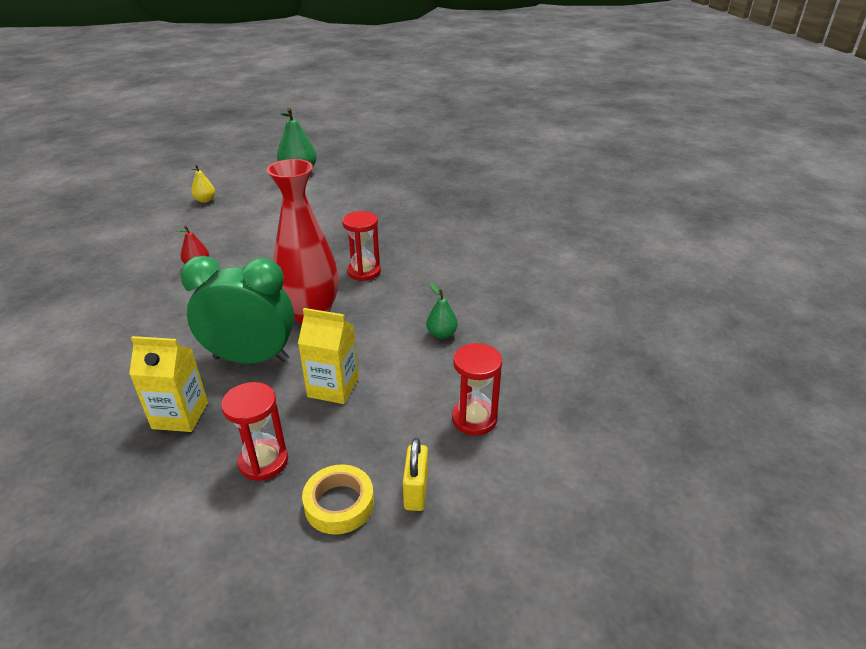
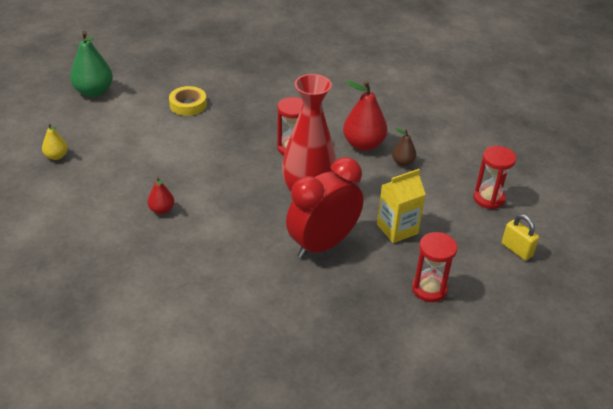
camera: 45 degrees left, 5 degrees up
(180, 415) = (343, 301): yellow carton -> none
(251, 359) = (323, 244): green clock -> red clock
(339, 504) = (495, 280): yellow tape -> yellow tape (188, 105)
(431, 300) = (363, 144): none -> red pear
(441, 334) = (403, 162): green pear -> brown pear

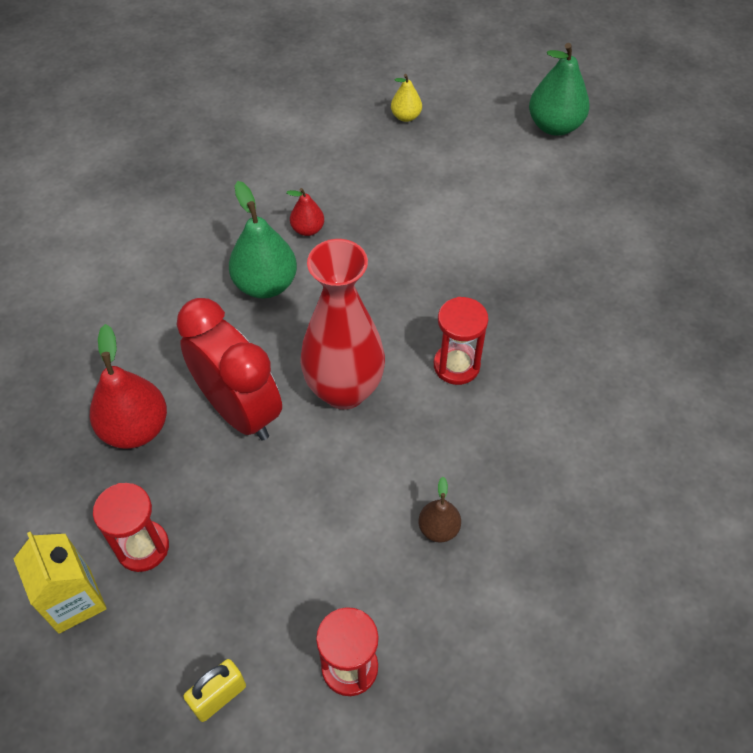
camera: 90 degrees right, 15 degrees up
(188, 105) = (546, 230): yellow tape -> none
(212, 232) = (265, 284): none -> green pear
(363, 144) = (481, 468): red pear -> red pear (135, 428)
(397, 229) = (271, 510): yellow carton -> yellow carton (74, 600)

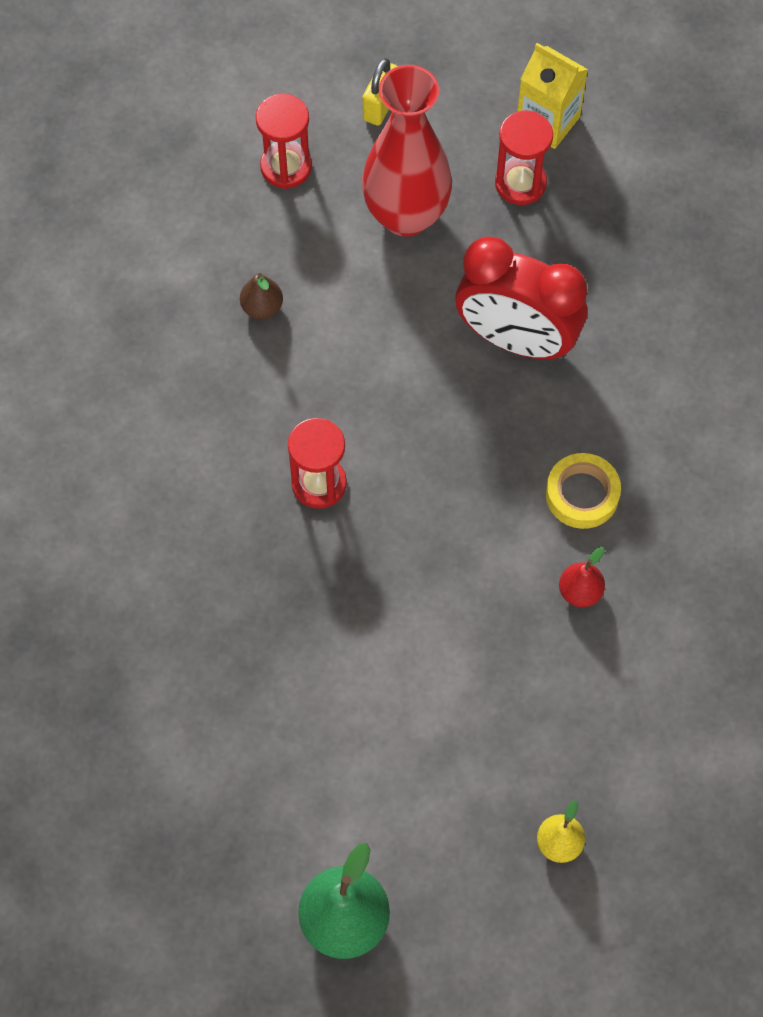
camera: 155 degrees right, 10 degrees up
(135, 428) = (605, 280): red pear -> none
(265, 284) = (582, 494): green pear -> yellow tape
(344, 390) = (423, 405): red vase -> red vase (406, 215)

